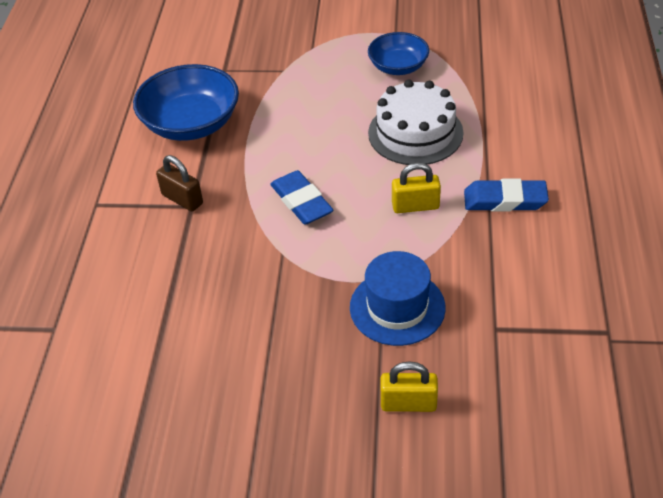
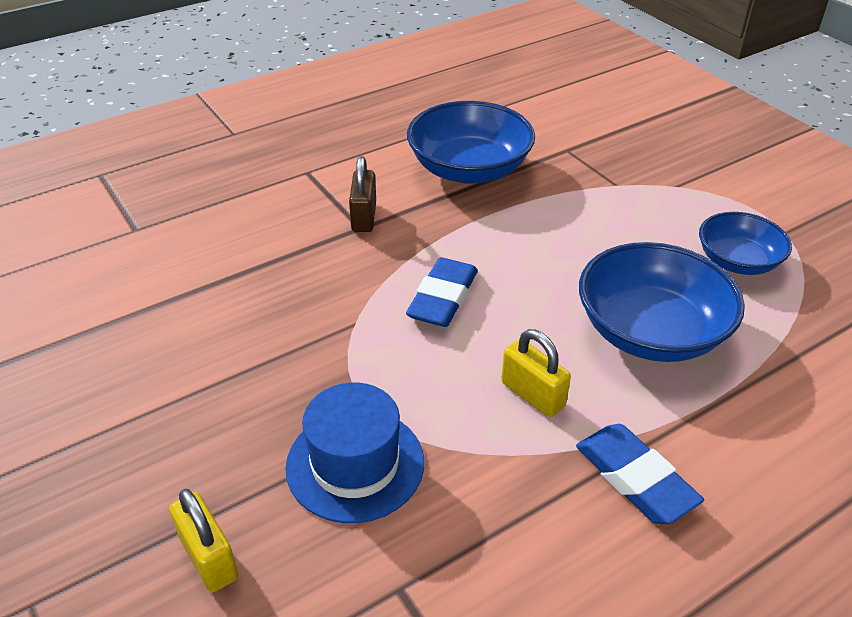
camera: 50 degrees right, 5 degrees down
(415, 133) = (650, 331): white cake -> blue bowl

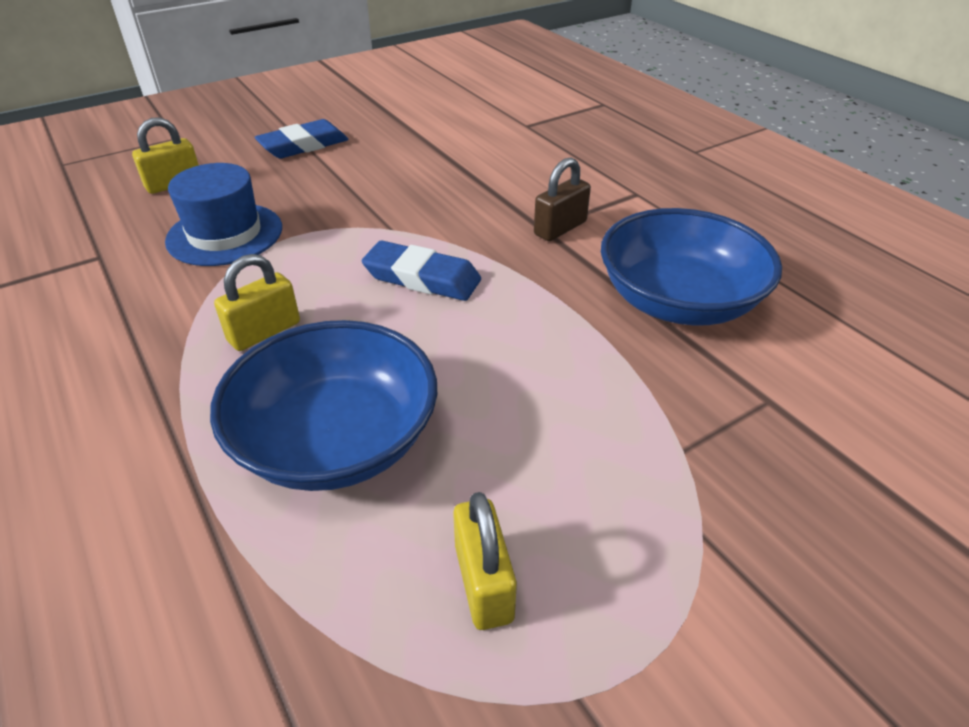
camera: 90 degrees right, 0 degrees up
(364, 217) = (560, 228): brown padlock -> brown padlock turned 45 degrees counterclockwise
(635, 478) = (124, 395): blue eraser -> blue eraser (303, 145)
(737, 261) = (483, 583): blue bowl -> yellow padlock

